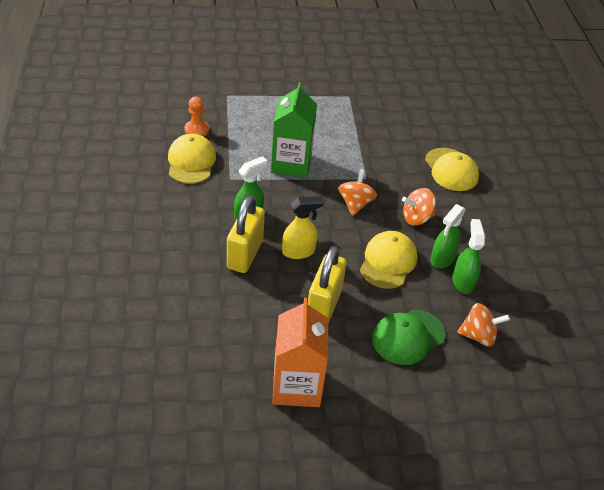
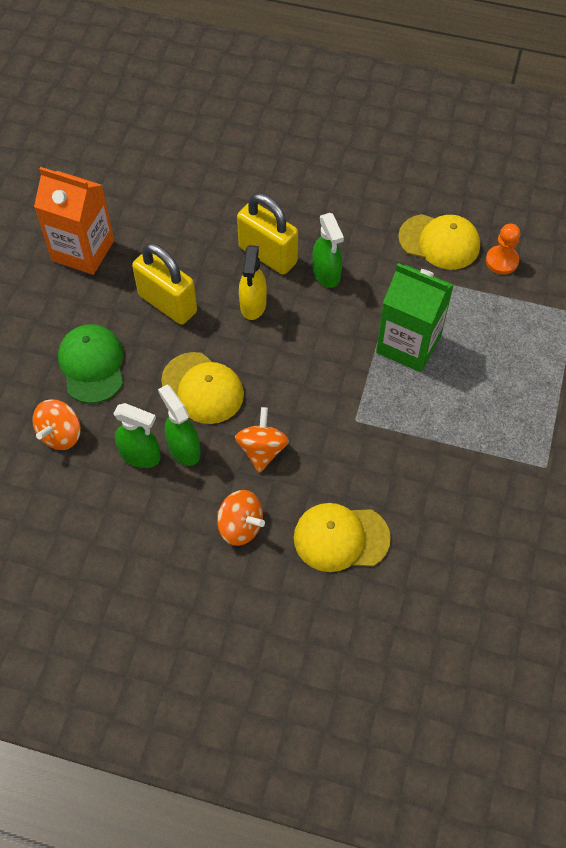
camera: 115 degrees right, 15 degrees up
(355, 204) = (311, 390): orange spinning top -> orange spinning top (240, 526)

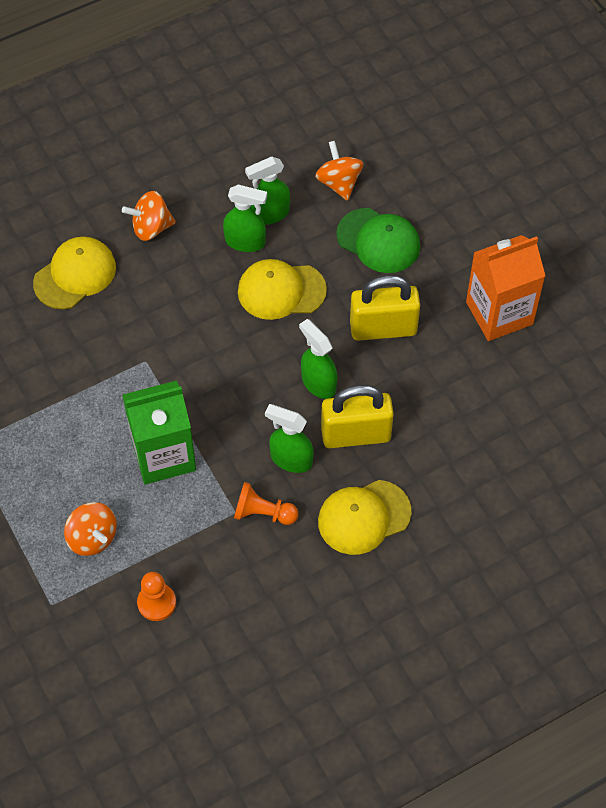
camera: 135 degrees right, 0 degrees up
(253, 305) = (318, 383): yellow spray bottle -> green spray bottle
(262, 450) = (190, 285): orange spinning top -> orange spinning top (92, 538)
(380, 258) = (263, 513): none -> orange pawn
(439, 242) = (228, 574): yellow cap -> yellow cap (364, 517)

